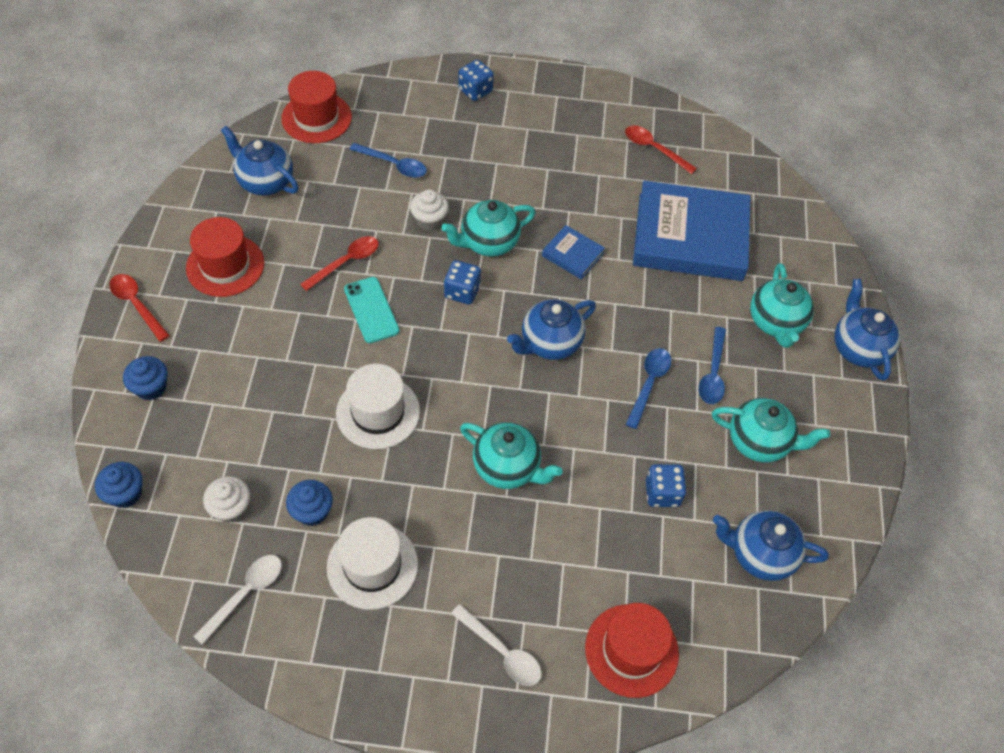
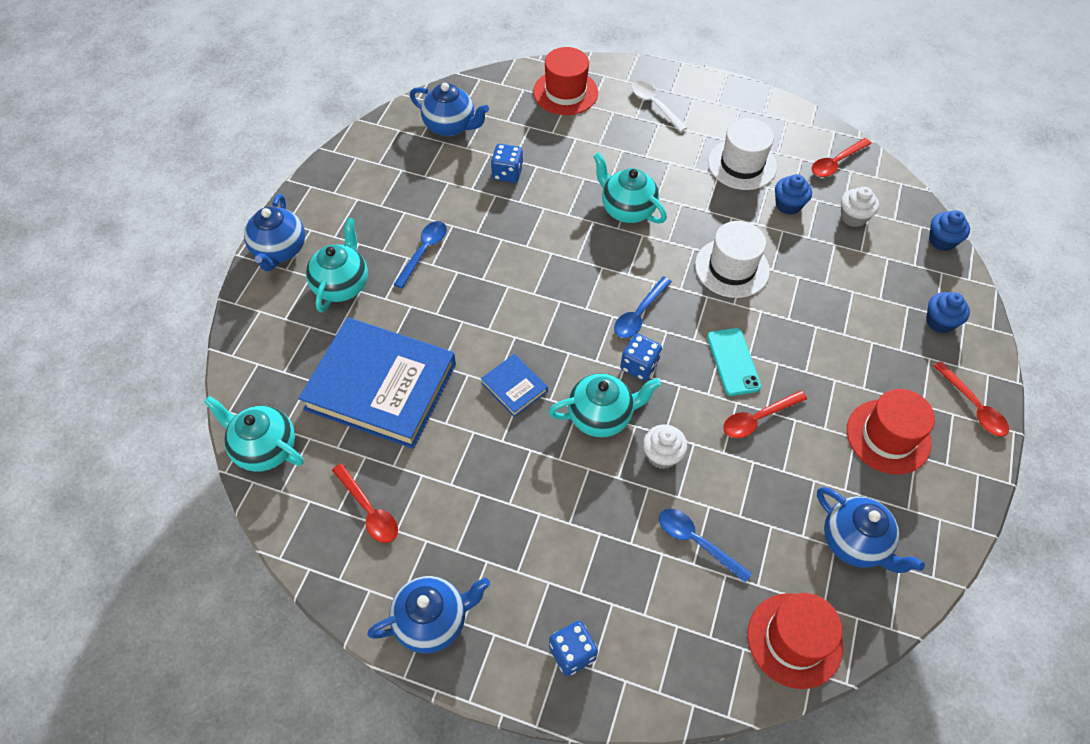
camera: 165 degrees left, 0 degrees up
(245, 594) = (836, 163): white spoon -> red spoon
(550, 343) = (564, 301): blue teapot -> blue teapot (432, 621)
(649, 384) = (485, 252): blue spoon -> blue spoon (639, 314)
(759, 442) = (411, 194): turquoise teapot -> turquoise teapot (264, 448)

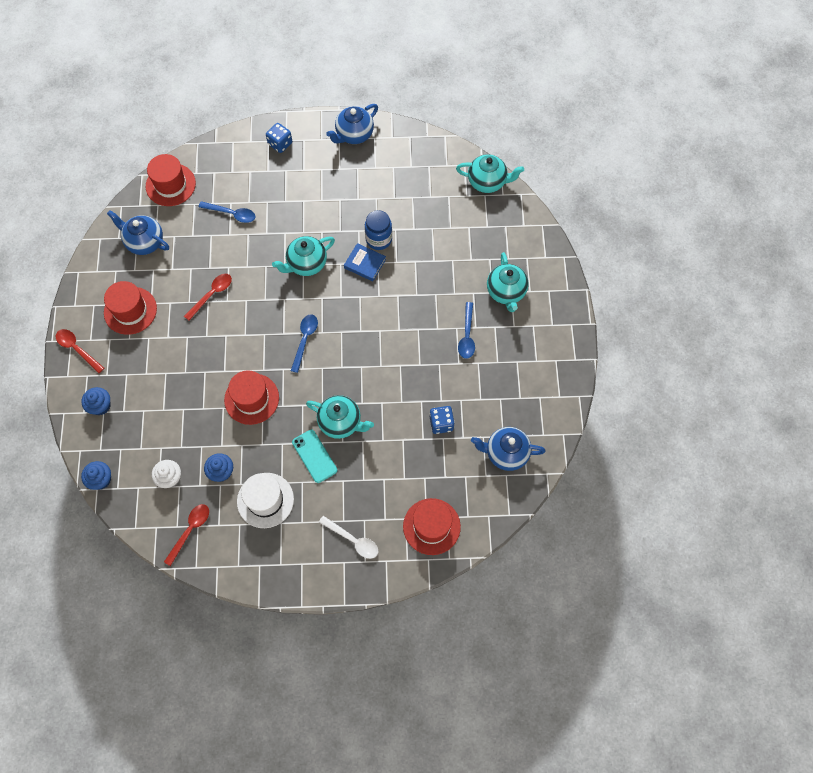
camera: 160 degrees right, 10 degrees up
(279, 250) = (561, 302): blue teapot -> none
(369, 510) = (413, 171): red spoon -> none
(381, 386) = (443, 237): blue book -> none
(477, 416) = (378, 239): none -> blue jar
(639, 366) = (293, 303): blue dice -> none
(662, 455) = (263, 253): white cupcake -> none
(732, 268) = (251, 399): white hat -> red hat
(733, 362) = (235, 327): turquoise phone -> turquoise phone (314, 456)

